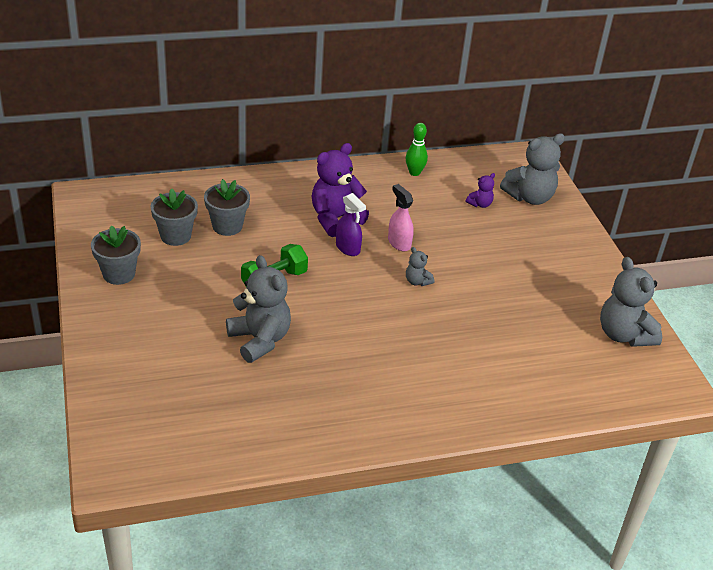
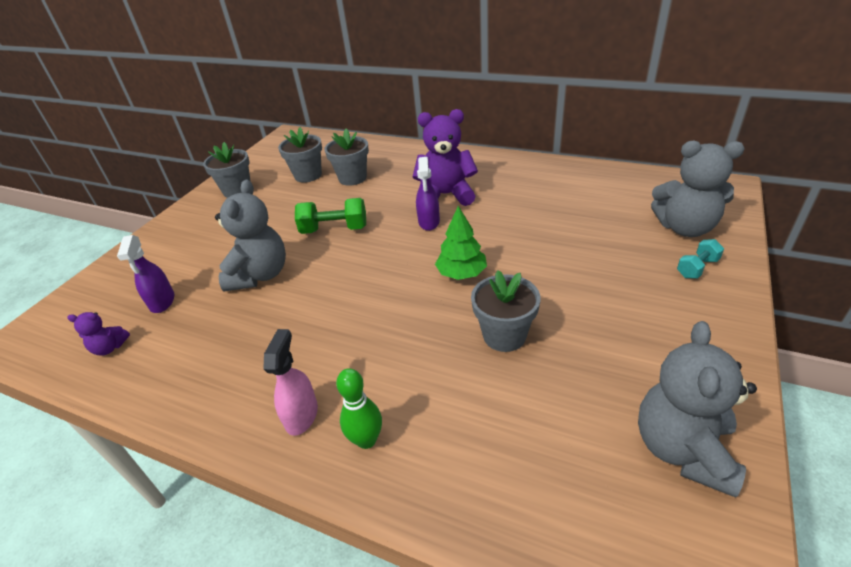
camera: 45 degrees right, 0 degrees up
(201, 392) = (162, 302): none -> purple spray bottle
(399, 243) = (483, 231): pink spray bottle -> pink spray bottle (302, 415)
(414, 173) = (567, 175): green bowling pin -> green bowling pin (366, 440)
(417, 281) = (461, 273): grey teddy bear -> green tree
(480, 204) = (613, 219): purple teddy bear -> purple teddy bear (110, 348)
(486, 313) = (504, 335): none -> grey flower pot
(557, 226) = (697, 268): none -> turquoise dumbbell

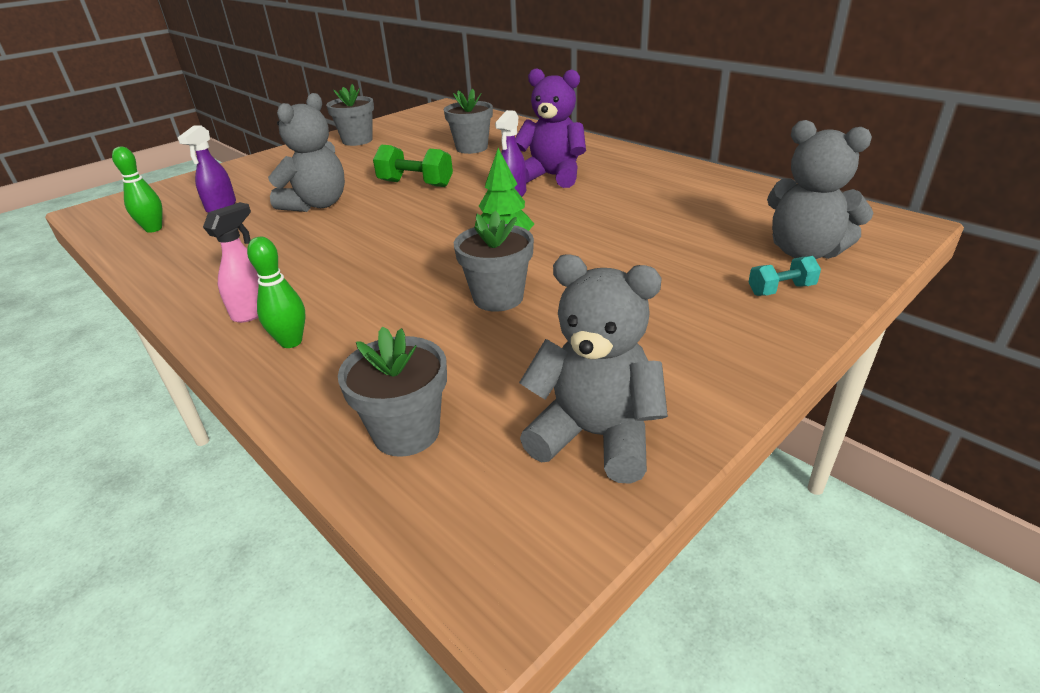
camera: 20 degrees right, 5 degrees down
(110, 348) = (153, 229): purple teddy bear -> green bowling pin
(308, 175) = (431, 139): grey flower pot -> grey flower pot (406, 432)
(683, 449) = (595, 436): grey teddy bear -> grey teddy bear turned 75 degrees clockwise

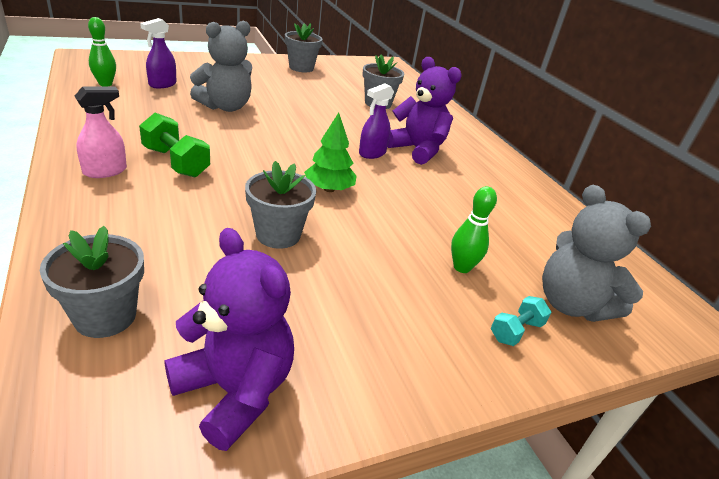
camera: 15 degrees right, 0 degrees up
(291, 342) = (103, 206): green bowling pin -> green bowling pin (462, 267)
(415, 184) = (309, 117): green dumbbell -> green dumbbell (176, 162)
(595, 436) = (235, 391): grey teddy bear -> purple teddy bear
(781, 290) = (516, 331): turquoise dumbbell -> turquoise dumbbell turned 45 degrees counterclockwise

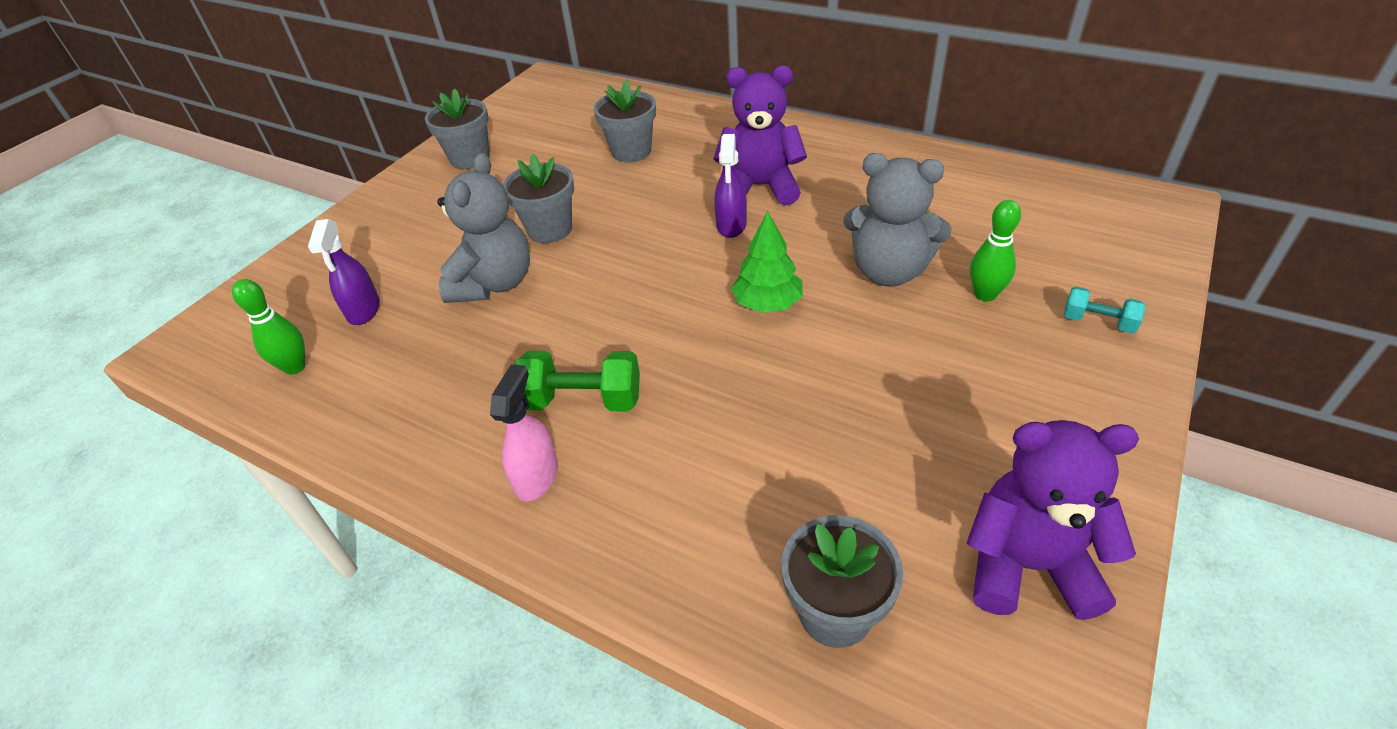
camera: 30 degrees left, 10 degrees up
(278, 235) = (814, 395): grey flower pot -> grey flower pot (550, 229)
(516, 331) = (1098, 322): turquoise dumbbell -> turquoise dumbbell turned 75 degrees counterclockwise
(571, 304) = (1093, 262): grey teddy bear -> grey teddy bear (888, 271)

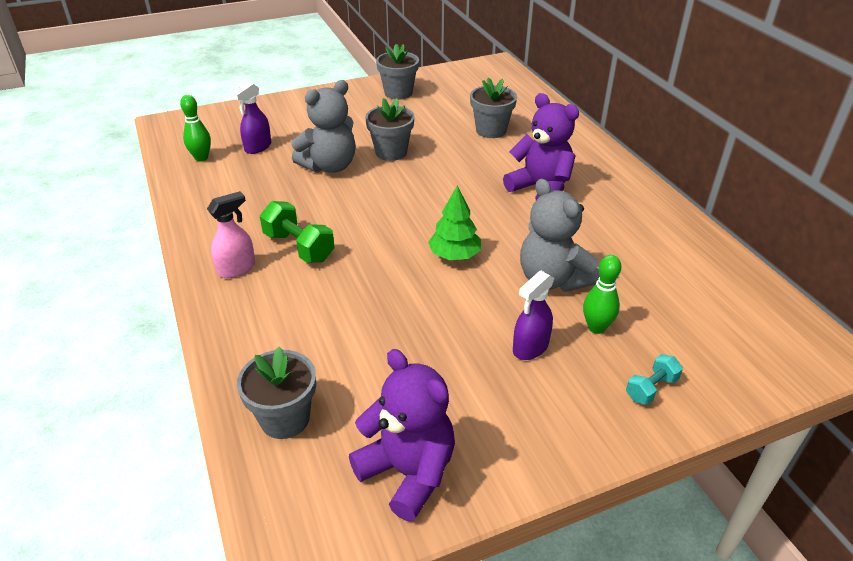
camera: 35 degrees right, 5 degrees down
(731, 225) = (492, 202): purple spray bottle -> purple spray bottle (530, 347)
(1098, 322) = (651, 389): turquoise dumbbell -> turquoise dumbbell turned 75 degrees clockwise

